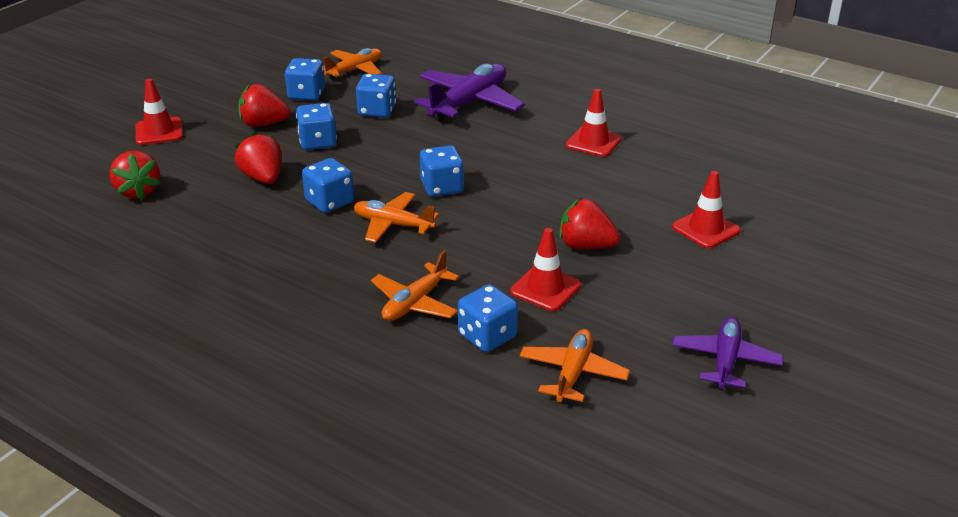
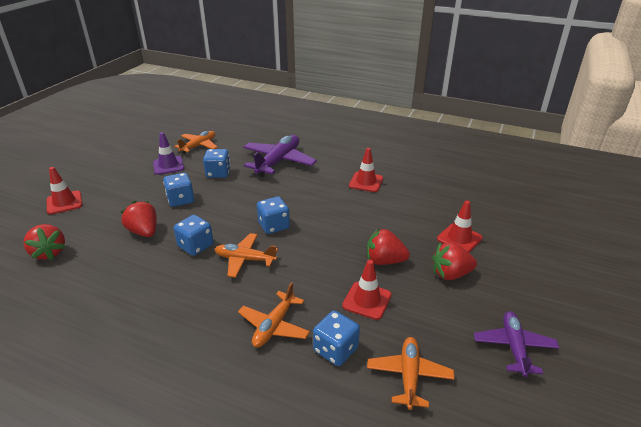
camera: 10 degrees left, 0 degrees up
(263, 124) = (140, 190): red strawberry -> red strawberry (450, 274)
(306, 94) = (168, 165): blue dice -> purple traffic cone

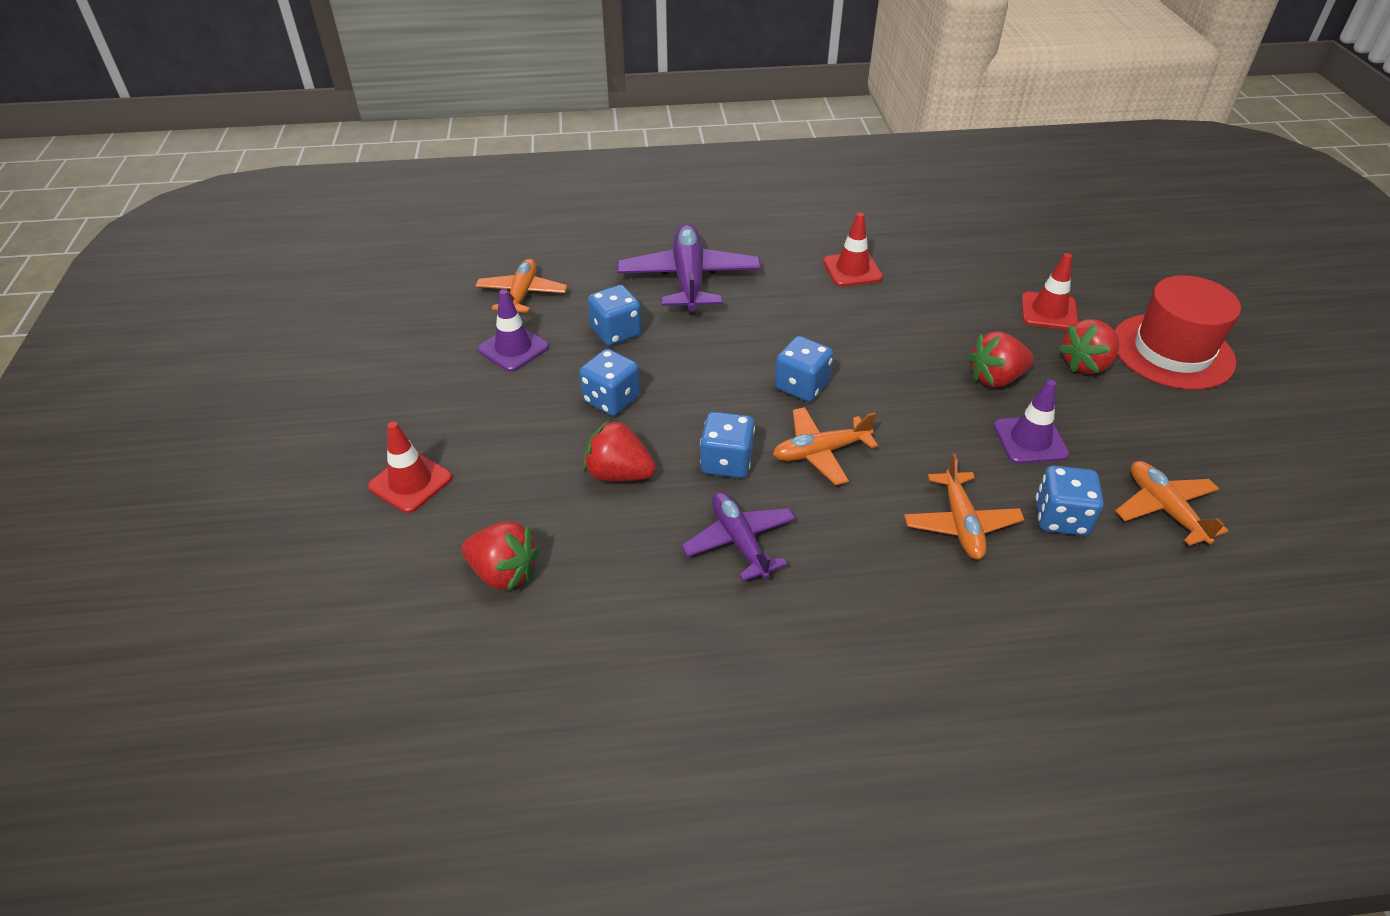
camera: 30 degrees left, 10 degrees up
(367, 300) = (1030, 440): red traffic cone -> purple traffic cone
(514, 347) = (1229, 426): purple plane -> purple plane (739, 542)
(520, 288) = (1172, 351): none -> red hat

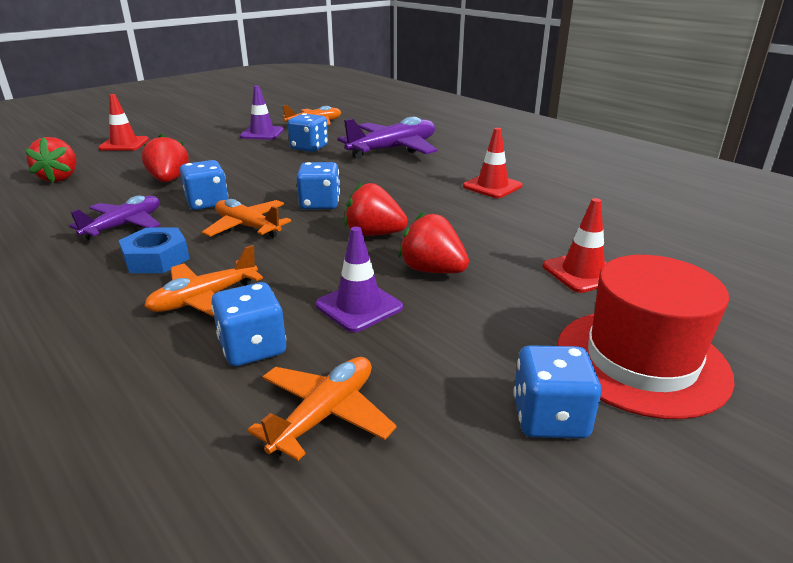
camera: 55 degrees right, 15 degrees down
(611, 399) = (240, 162): blue dice -> blue dice (550, 418)
(850, 535) = (156, 258): none -> blue nut
(1085, 364) = (525, 310): red strawberry -> red strawberry (374, 234)

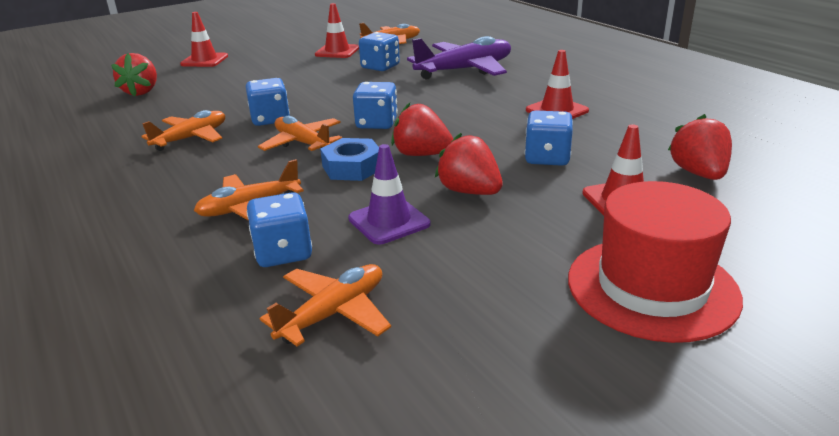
camera: 10 degrees right, 0 degrees up
(124, 225) = (191, 138): purple plane -> orange plane
(156, 258) = (214, 169): blue nut -> blue nut (352, 167)
(169, 180) = (239, 96): red strawberry -> red strawberry (698, 173)
(262, 133) = (337, 51): purple traffic cone -> red traffic cone
(550, 418) = (541, 331): blue dice -> blue dice (547, 158)

